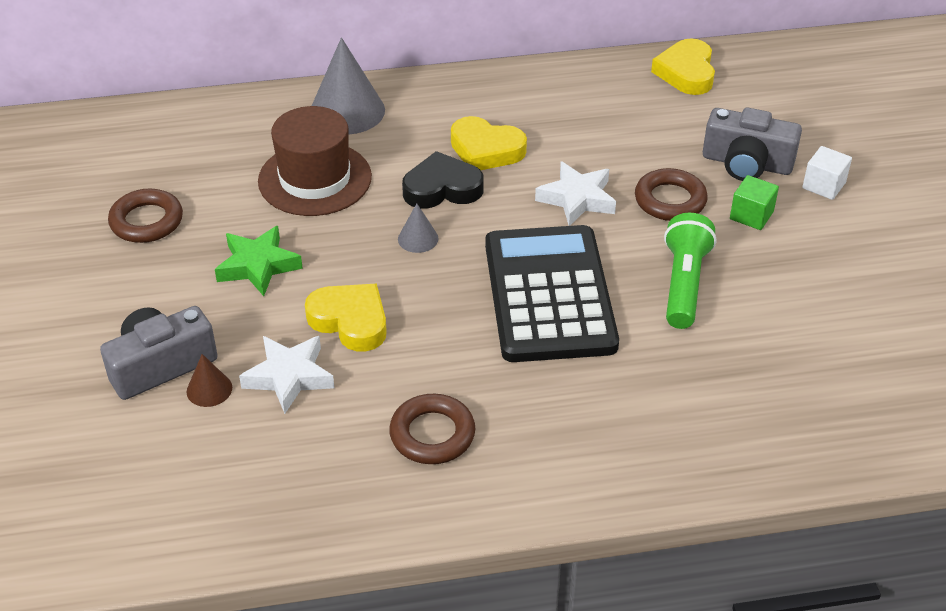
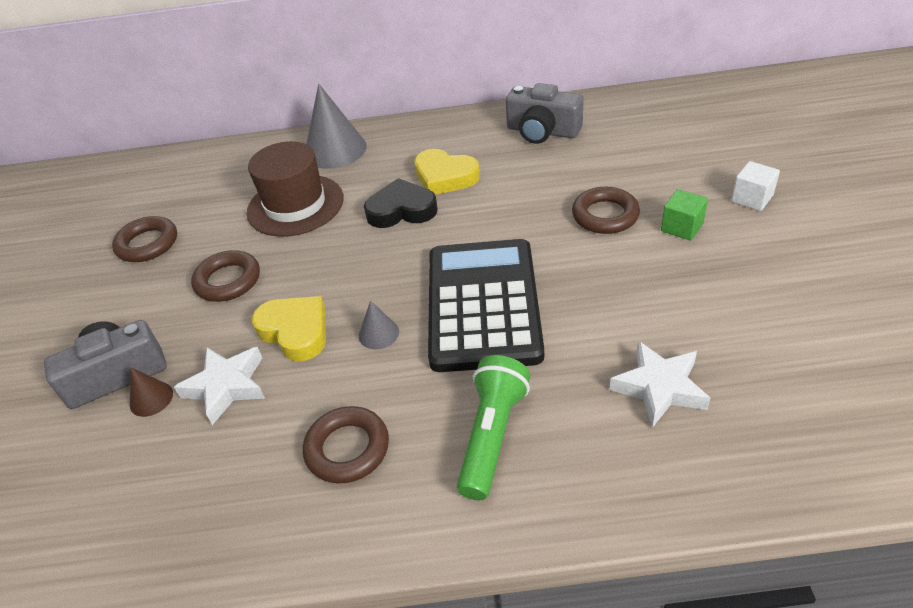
camera: 10 degrees right, 0 degrees up
(258, 265) = (228, 281): green star -> brown ring
(418, 238) = (372, 254): grey cone -> grey cone (378, 333)
(577, 199) = (520, 216): white star -> white star (659, 388)
(683, 283) = (613, 292): green flashlight -> green flashlight (492, 435)
(686, 72) = (626, 109): yellow heart -> none
(747, 163) = (678, 181): grey camera -> grey camera (542, 131)

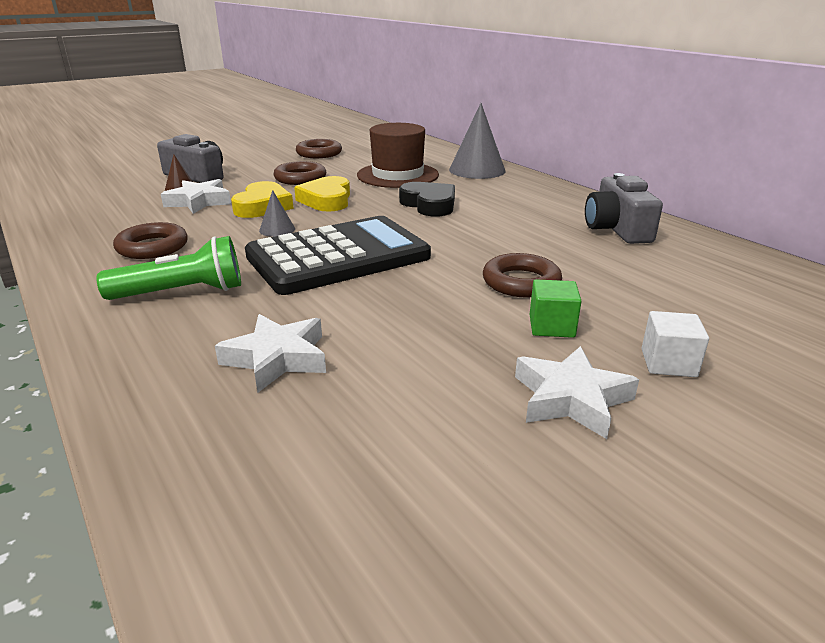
camera: 55 degrees right, 15 degrees down
(445, 177) = (491, 208): yellow heart -> yellow heart (327, 200)
(776, 255) = (571, 399): none -> white star

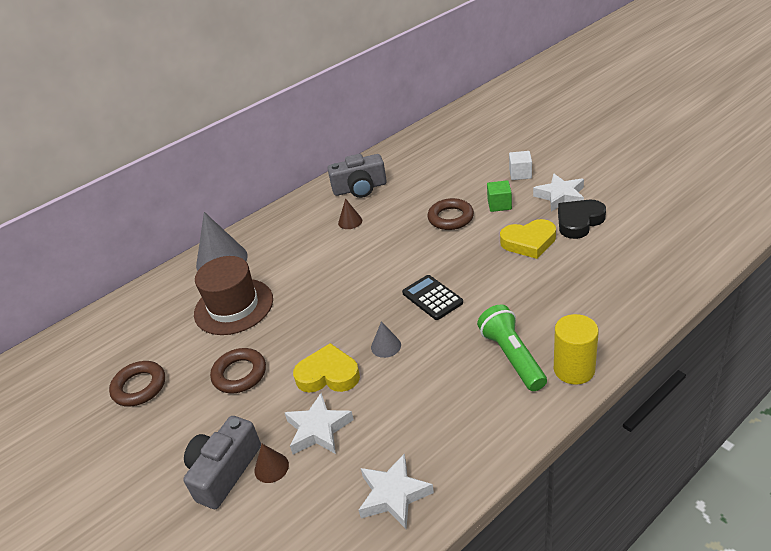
camera: 90 degrees left, 10 degrees up
(109, 330) = (574, 369): none -> yellow cylinder
(152, 247) = (439, 412): brown ring -> none
(277, 358) = (570, 287): white star -> white star (394, 495)
(327, 200) = (308, 336): yellow heart -> yellow heart (529, 242)
(338, 256) = (432, 298): black calculator -> black calculator, size x0.47
(429, 204) = (317, 273): black heart -> black heart (579, 222)
(532, 221) = (350, 221): none -> brown cone

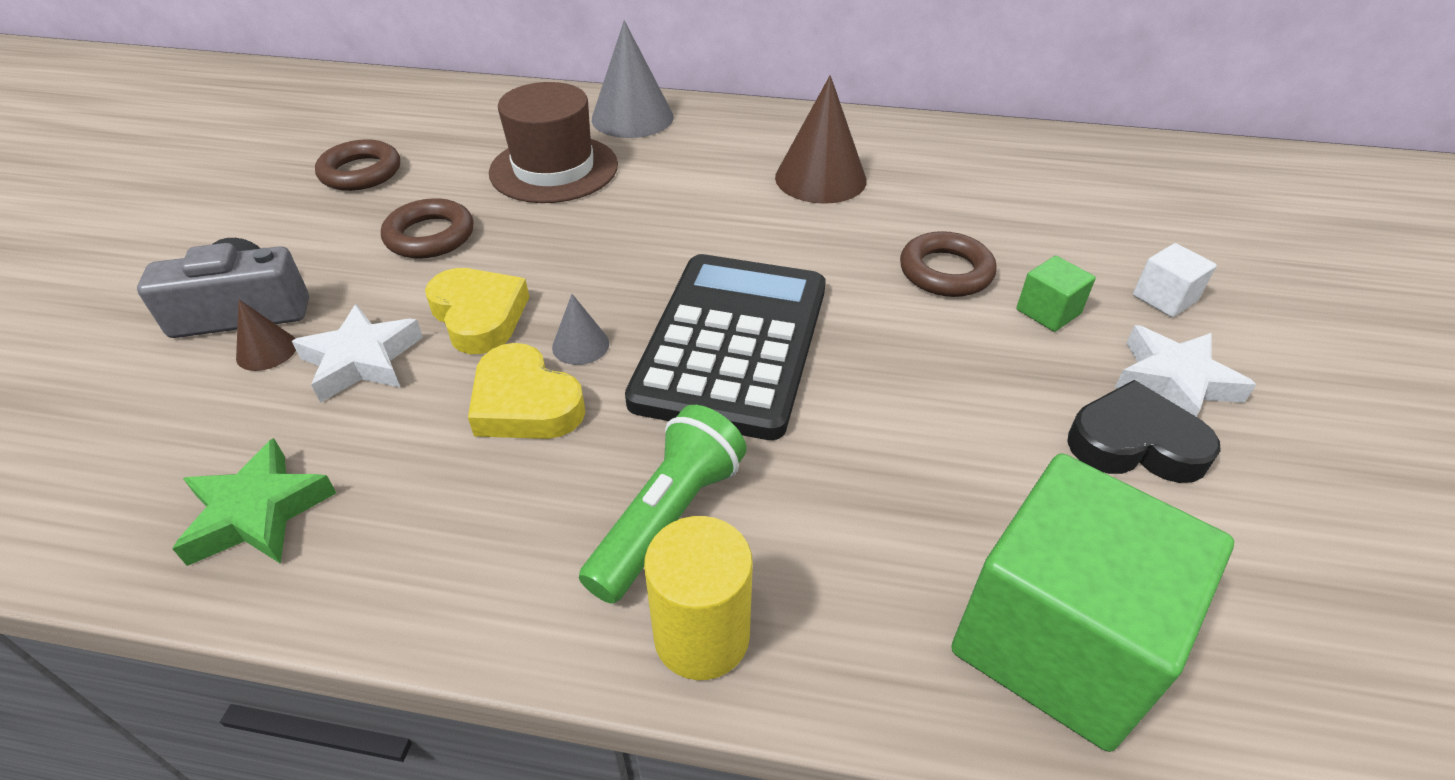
camera: 45 degrees right, 5 degrees up
(350, 221) = (820, 178): brown cone -> brown cone, size x2.06
(360, 188) = (903, 152): grey camera -> none
(394, 495) = (258, 513): white star -> green star
(432, 298) = (732, 343): black calculator -> black calculator, size x2.11
(529, 242) = (993, 397): yellow heart -> yellow heart (525, 403)
(639, 284) = (1058, 641): none -> green cube

